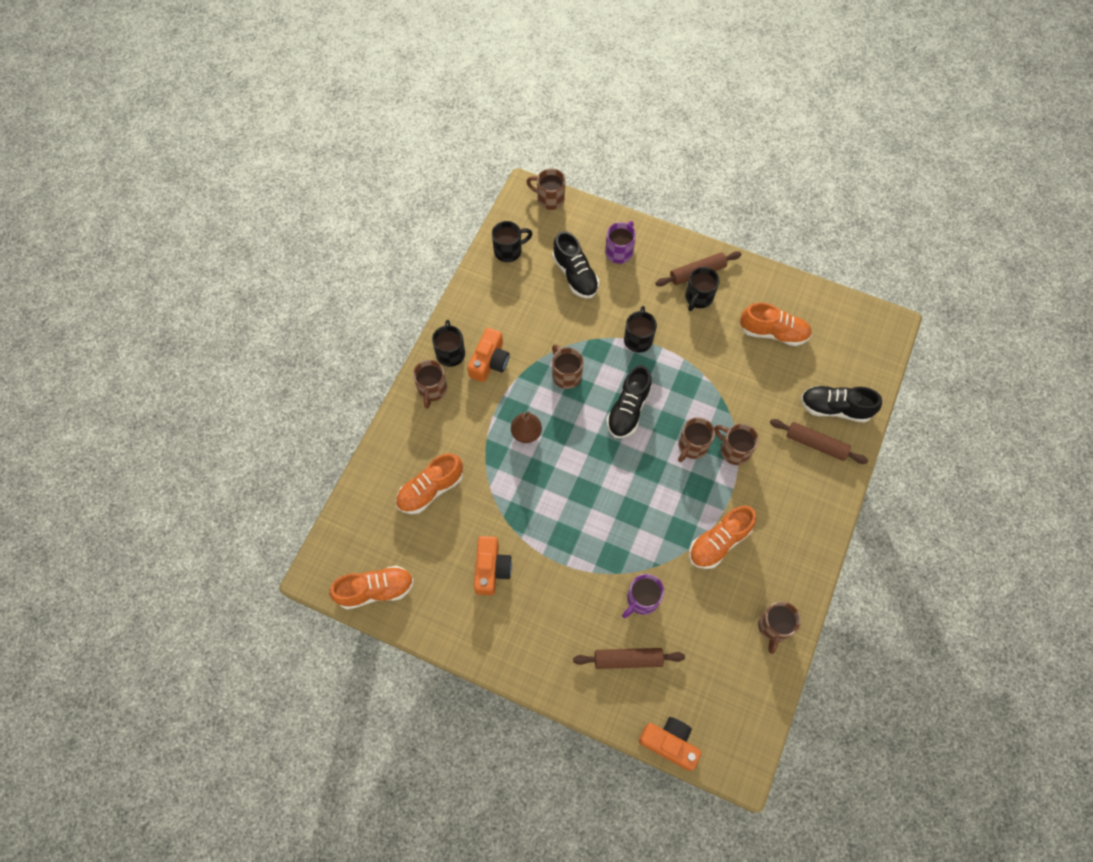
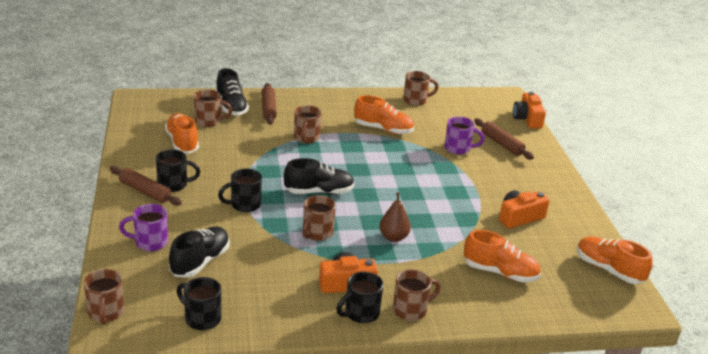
camera: 125 degrees left, 35 degrees down
(692, 446) = (321, 155): brown mug -> brown mug (209, 121)

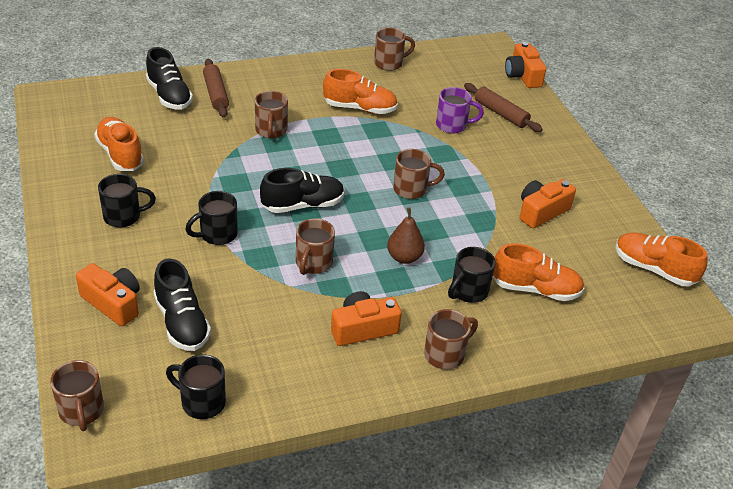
camera: 10 degrees left, 10 degrees up
(145, 192) = (90, 231): brown rolling pin -> none
(150, 242) = (113, 303): purple mug -> orange camera
(200, 262) = (182, 322): black shoe -> black shoe turned 135 degrees clockwise
(209, 121) = (146, 120): brown mug -> brown mug (411, 189)
(360, 313) = (389, 367): black mug -> black mug (468, 291)

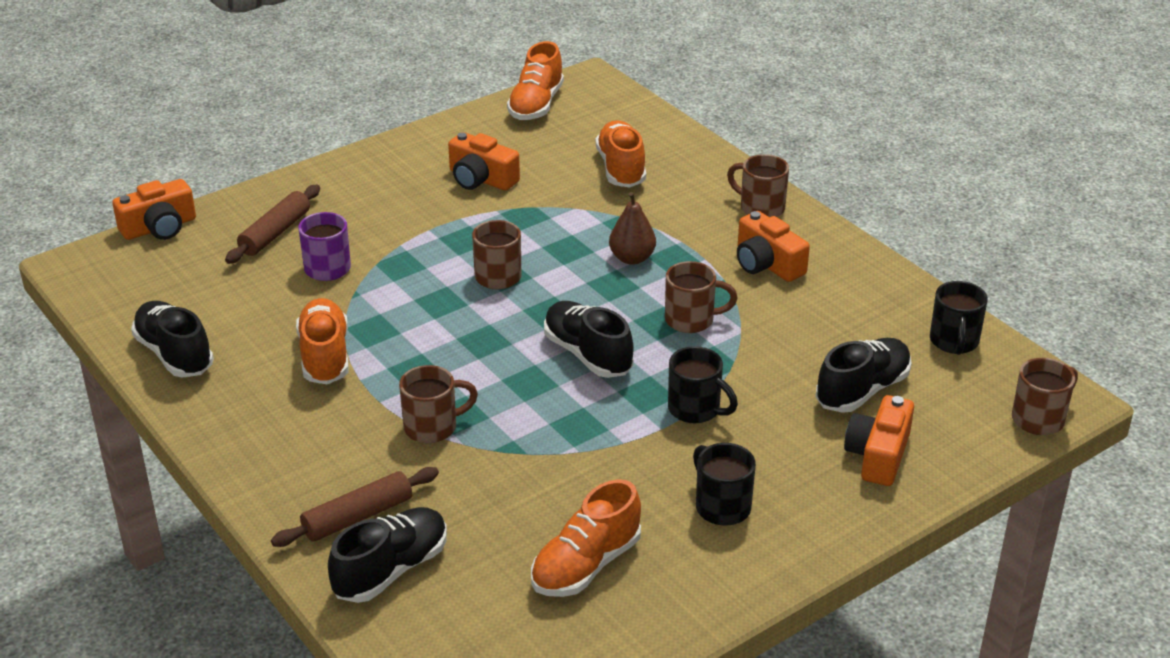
camera: 105 degrees left, 5 degrees down
(389, 63) = (174, 354): brown mug -> black shoe
(468, 291) = (657, 208): black mug -> none

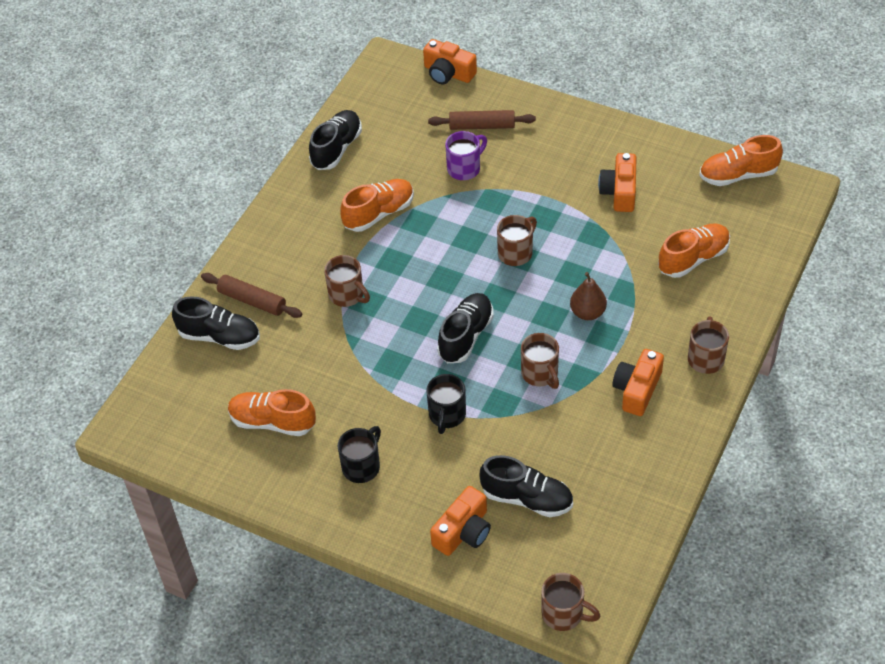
camera: 65 degrees right, 15 degrees up
(878, 455) = (463, 531): orange camera -> orange camera turned 135 degrees clockwise
(954, 342) = (621, 534): black mug -> none

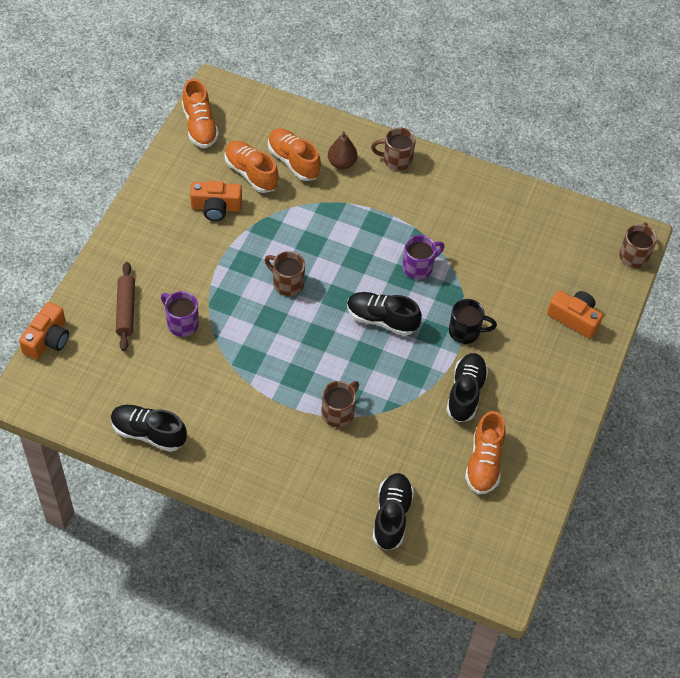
camera: 100 degrees left, 5 degrees up
(252, 301) = (347, 492): brown rolling pin -> none
(362, 466) = (522, 391): black mug -> none
(379, 213) = (238, 392): orange shoe -> orange shoe (251, 173)
(527, 498) = (539, 277): black shoe -> black shoe (465, 393)
(540, 374) = (418, 267): brown mug -> purple mug
(587, 312) = (353, 234): brown pear -> brown pear (342, 163)
(637, 389) = (429, 204): orange camera -> none

